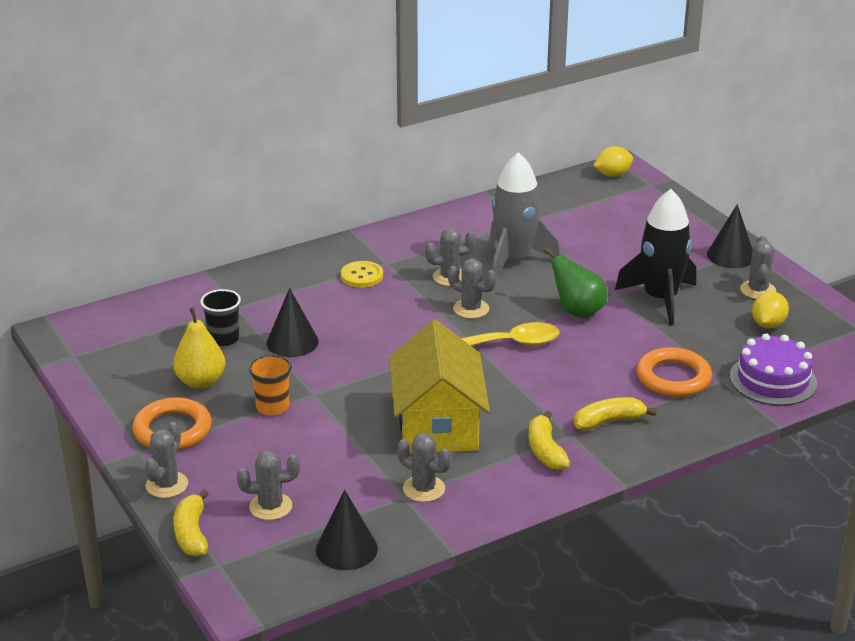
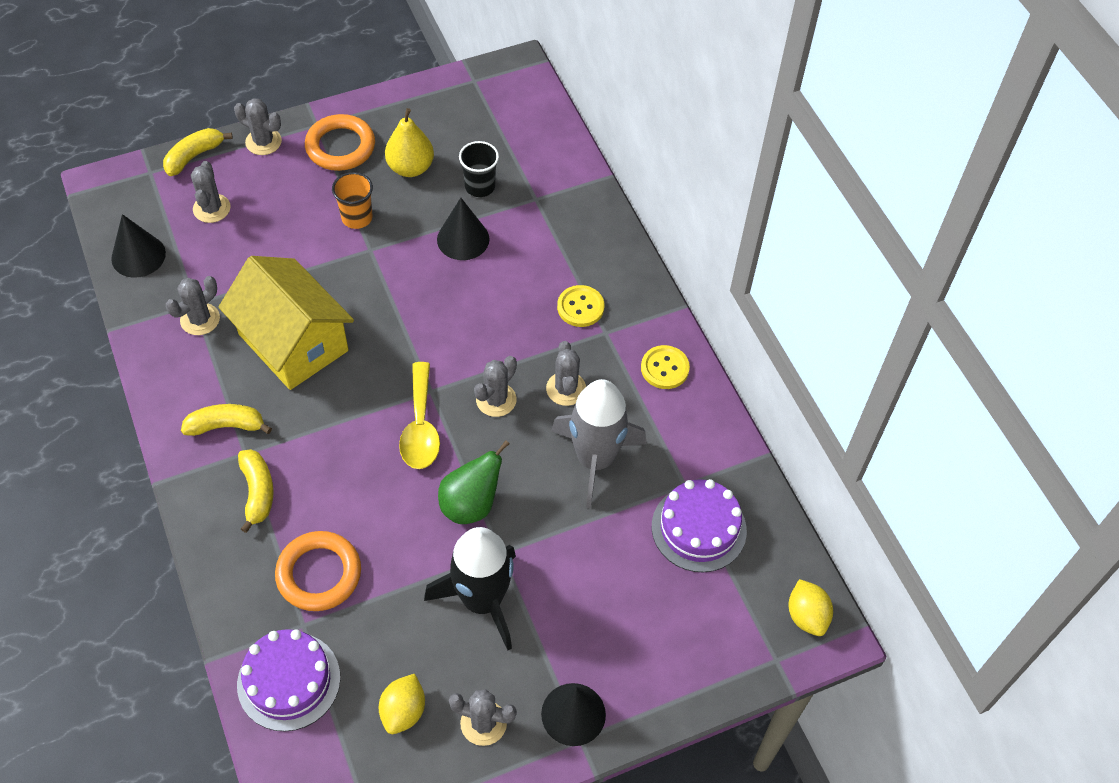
camera: 95 degrees right, 25 degrees up
(192, 534) = (194, 156): yellow banana -> yellow banana turned 45 degrees counterclockwise
(417, 235) = (664, 368): none -> yellow button
(438, 425) = (293, 342): yellow house -> yellow house turned 45 degrees clockwise
(559, 215) = (698, 528): none -> purple cake
(768, 324) = (403, 711): yellow lemon -> yellow lemon turned 75 degrees clockwise

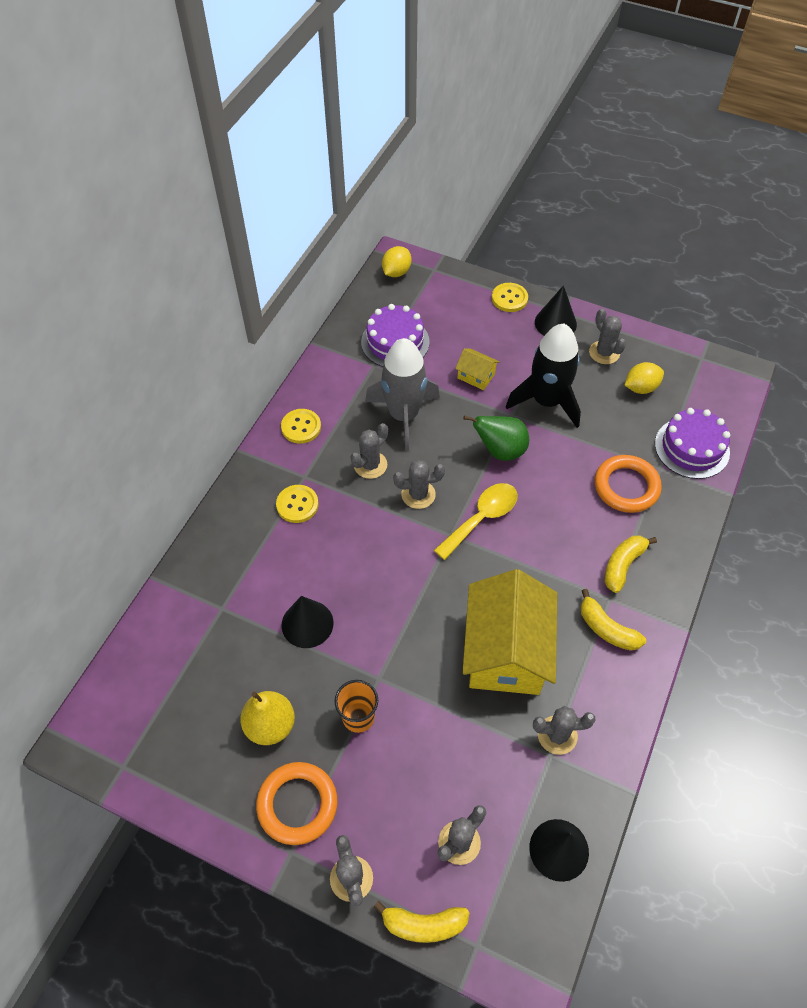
camera: 130 degrees left, 0 degrees up
(480, 186) = (244, 656): black cup -> none
(579, 564) = (476, 376): none -> yellow house
(656, 700) = (509, 298): none -> yellow button

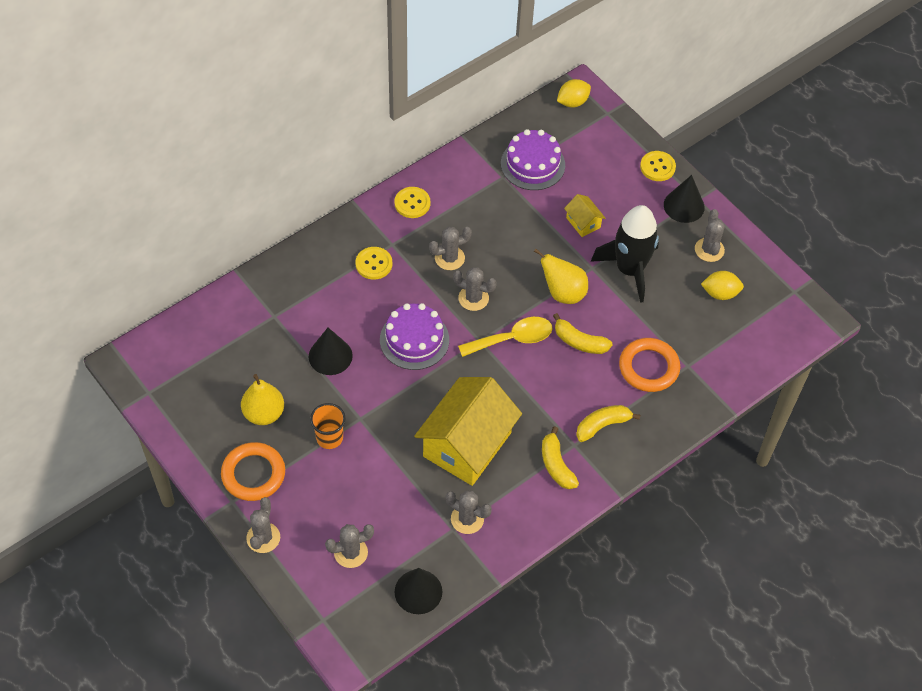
camera: 25 degrees right, 0 degrees up
(403, 415) = (501, 229): grey rocket -> none
(423, 924) = (295, 589): yellow banana -> yellow banana (579, 342)
(500, 450) = (563, 293): green pear -> yellow pear
(692, 448) = (728, 362): purple cake -> purple cake (414, 340)

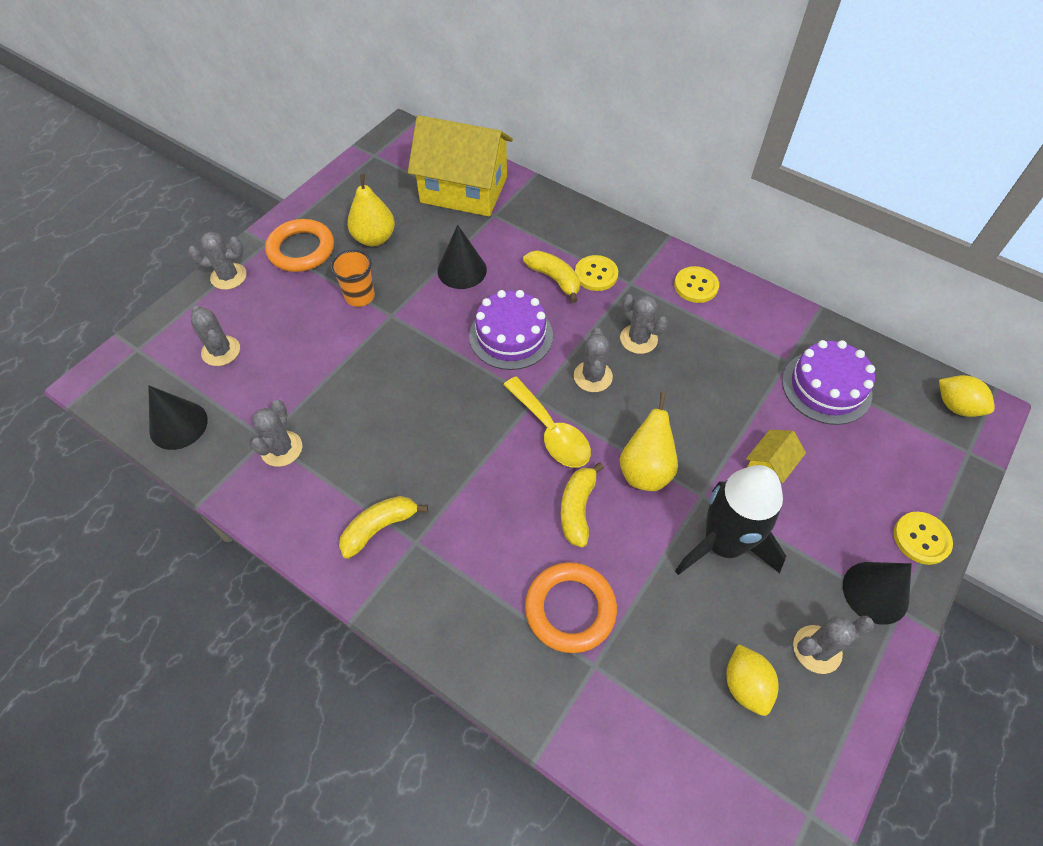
camera: 75 degrees right, 0 degrees up
(467, 444) = (384, 422): yellow house -> yellow house (464, 190)
(602, 425) = (455, 570): yellow banana -> yellow banana (554, 279)

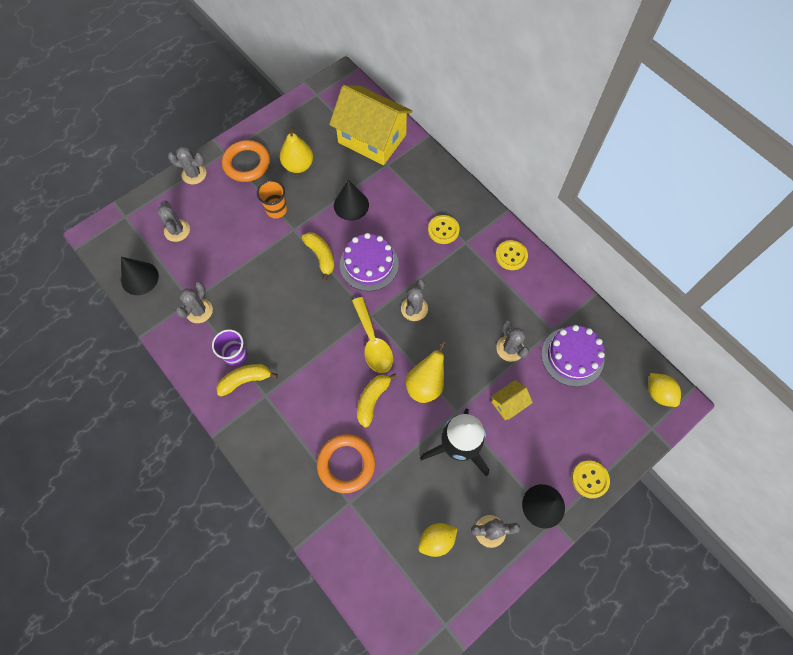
camera: 15 degrees right, 10 degrees up
(355, 497) = (236, 355): none -> purple cup
(554, 279) = (413, 227): yellow banana -> yellow banana (321, 256)
(638, 339) = (455, 288): grey cactus -> grey cactus (510, 348)
(745, 685) = (436, 540): yellow lemon -> yellow lemon turned 60 degrees clockwise

